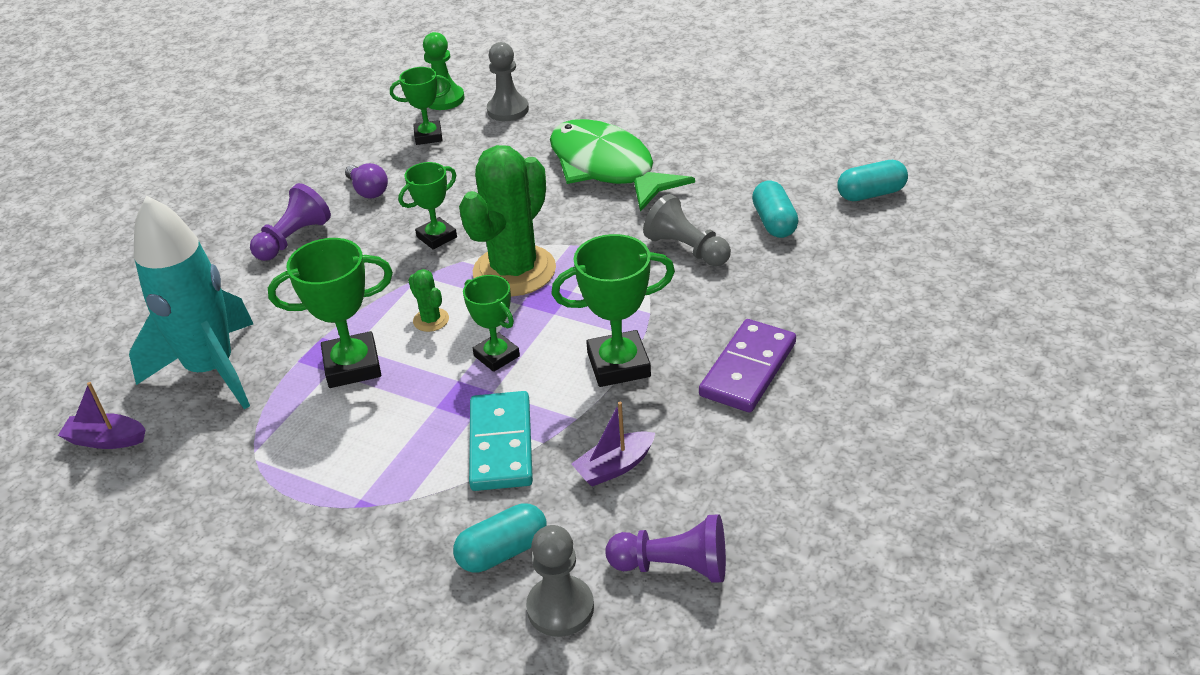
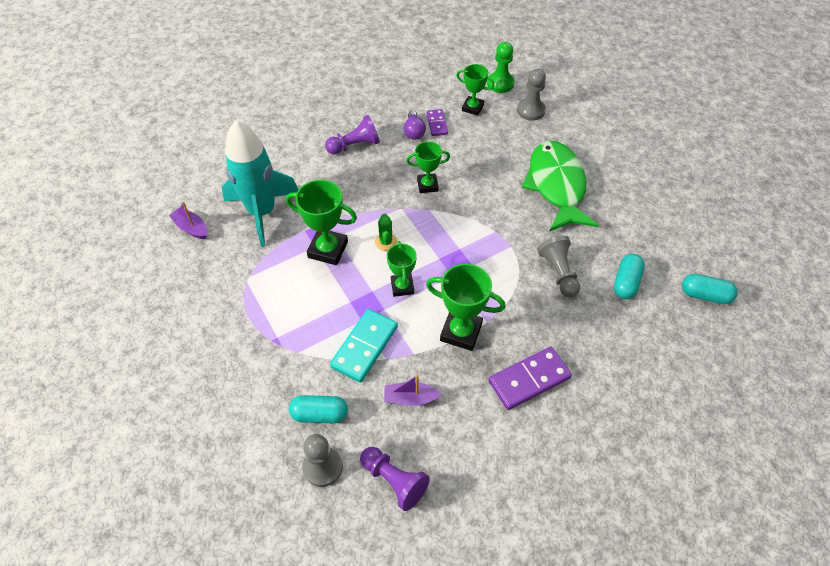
camera: 30 degrees right, 15 degrees up
(393, 170) = (437, 124): none -> purple domino
(514, 271) = (452, 233): green cactus -> none

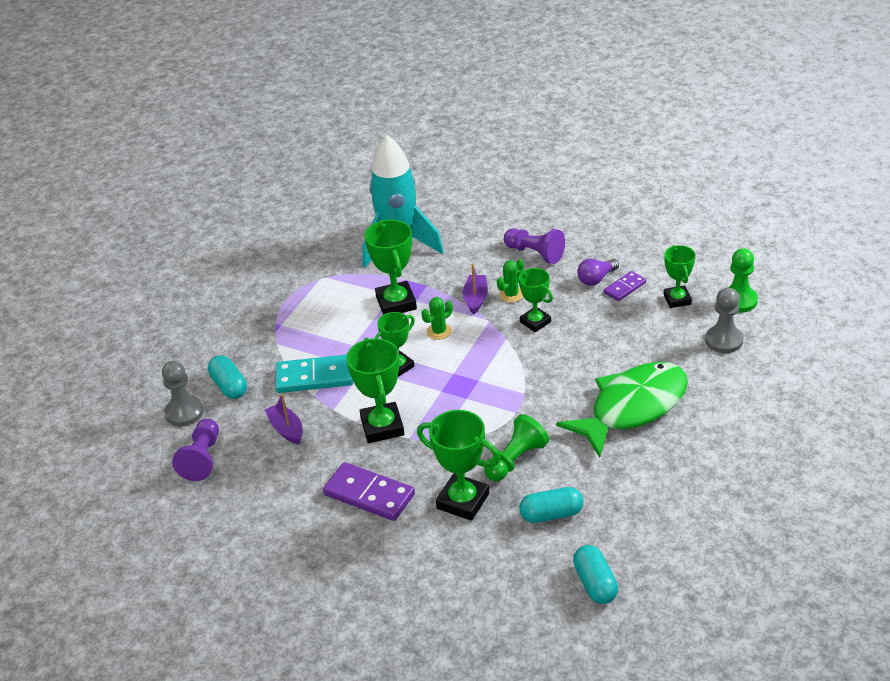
camera: 60 degrees right, 15 degrees down
(191, 228) = (344, 220): purple boat -> purple boat (475, 298)
(386, 181) = (511, 294): none -> green cactus
(558, 272) = (515, 460): grey pawn -> green pawn
(578, 325) = (463, 501): none -> green trophy

